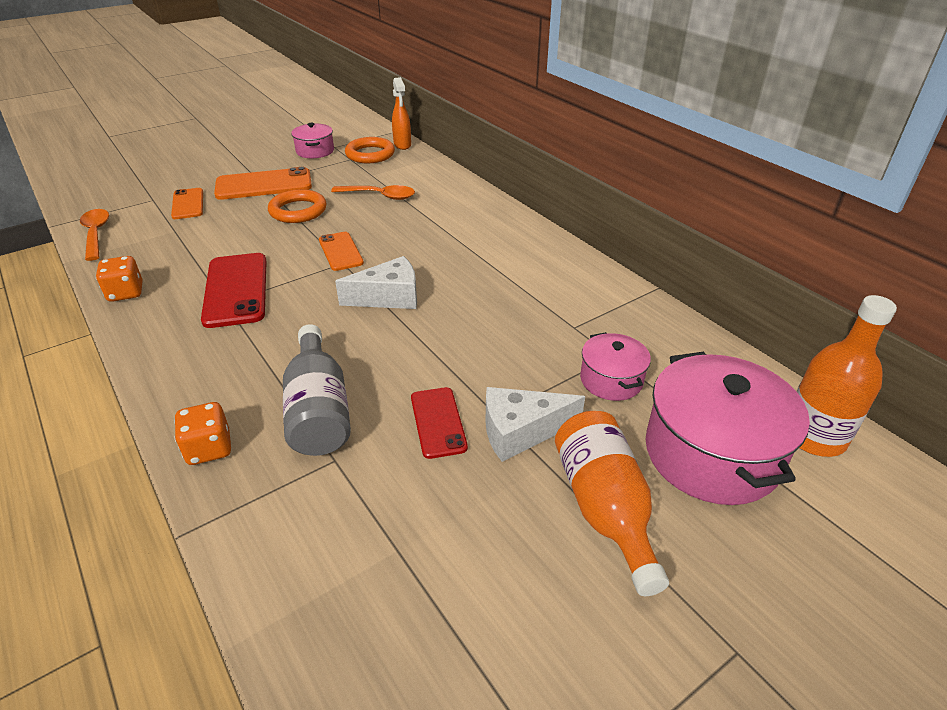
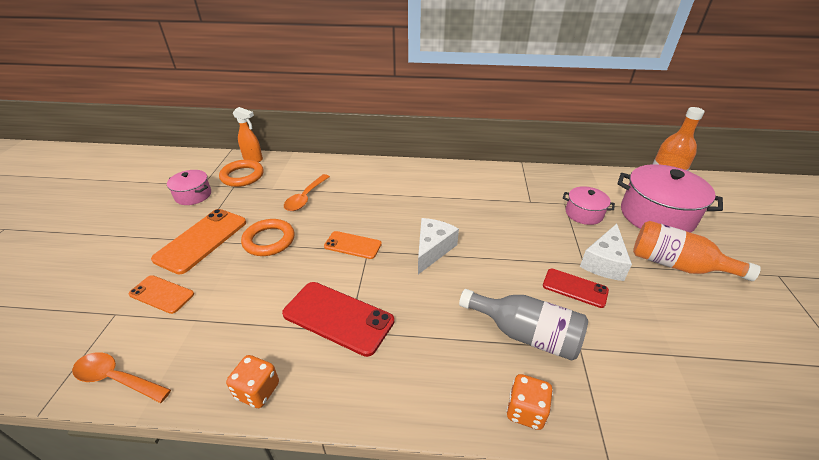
camera: 50 degrees left, 0 degrees up
(380, 196) = (305, 198): orange spoon -> orange spoon turned 150 degrees clockwise

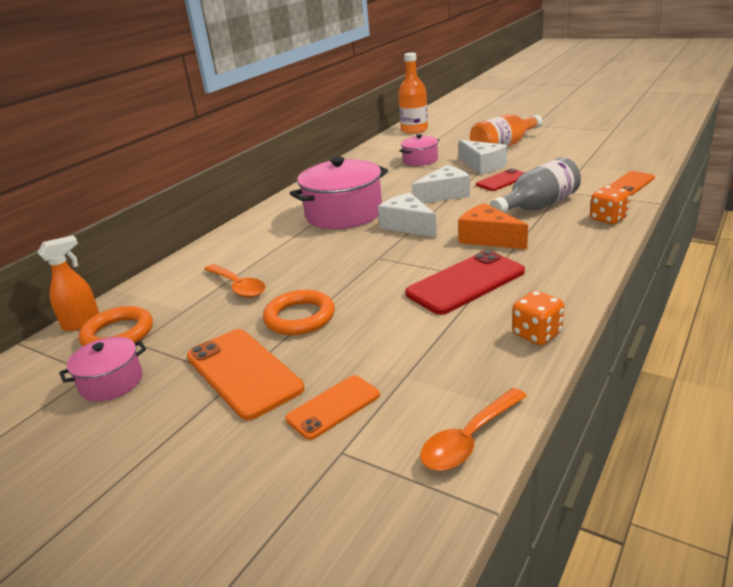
camera: 60 degrees left, 10 degrees down
(353, 245) = (362, 265): orange phone -> orange phone (630, 184)
(429, 311) = (488, 238): none -> orange cheese
(510, 254) = (444, 195): none -> white cheese
(656, 216) = (447, 139): pink pot -> pink pot (344, 214)

